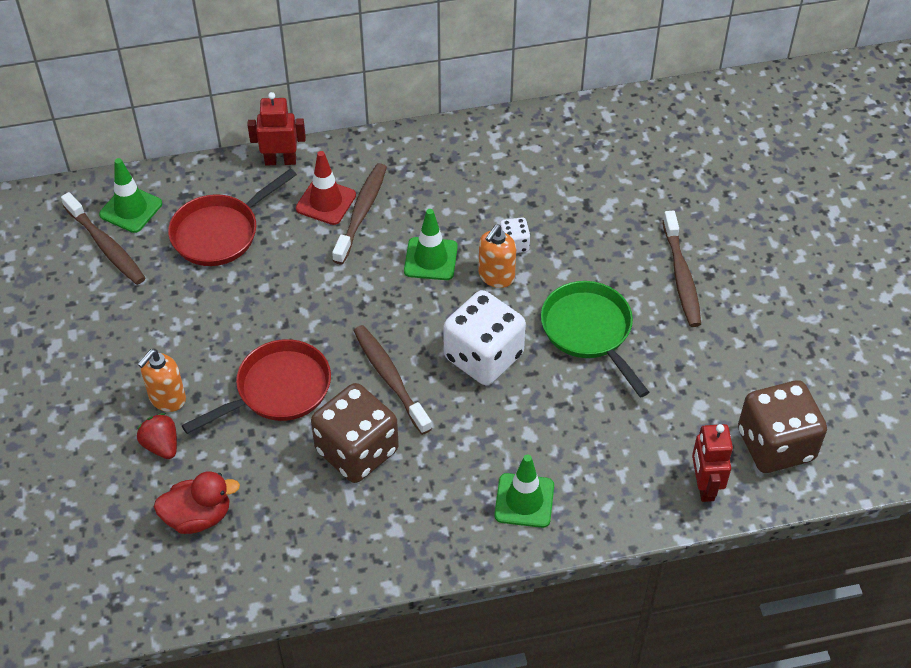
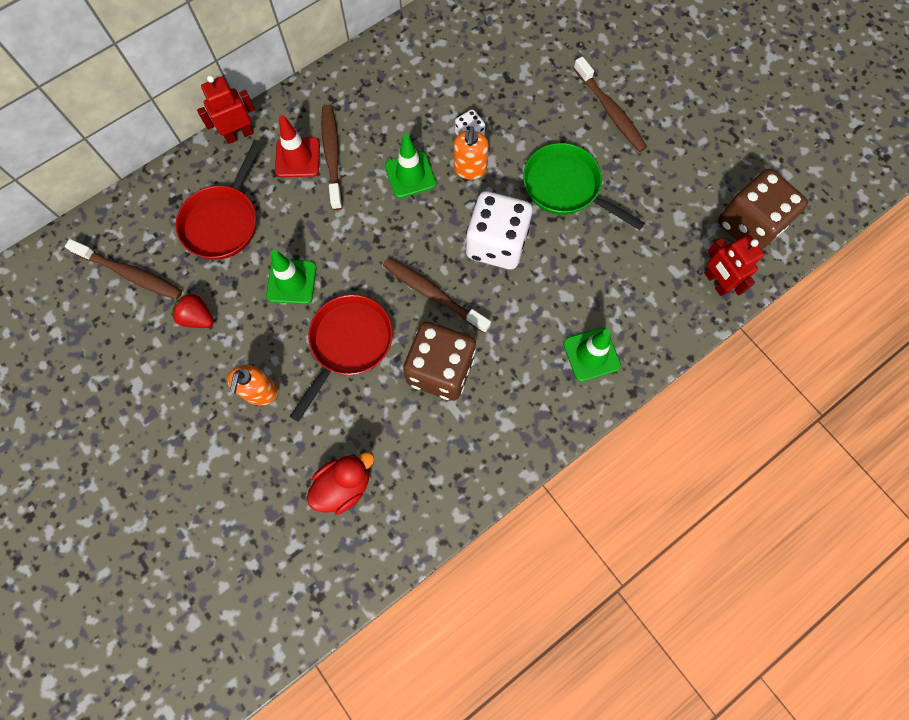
camera: 25 degrees left, 20 degrees up
(131, 209) = (134, 231): green traffic cone -> green traffic cone (291, 281)
(161, 445) = (278, 436): red strawberry -> red strawberry (198, 317)

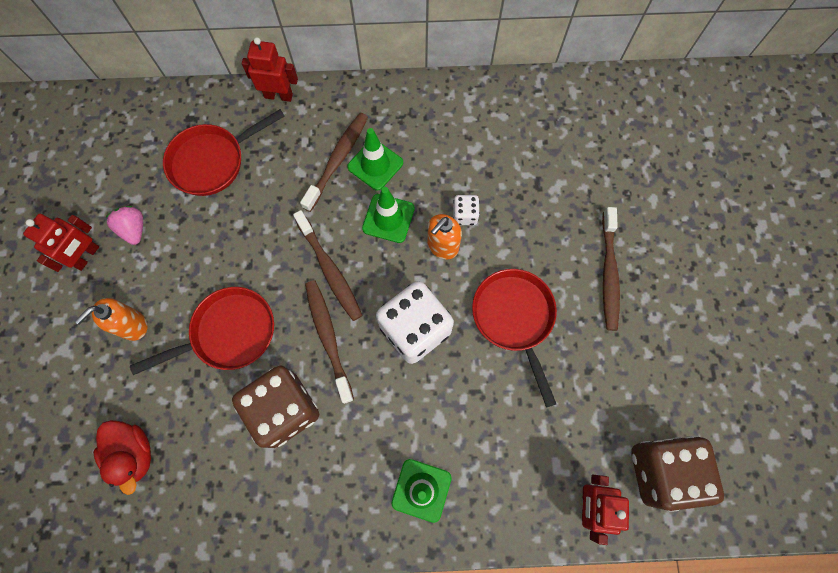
camera: 35 degrees right, 0 degrees up
(130, 274) = (113, 159): brown toothbrush -> brown toothbrush (329, 269)
(172, 365) = (87, 256): none -> red robot
(198, 317) = (134, 229): red strawberry -> pink strawberry
(291, 281) = (225, 248): green traffic cone -> green traffic cone (375, 165)
(297, 157) = (309, 144): red traffic cone -> none
(343, 485) = (134, 453): red duck -> red duck turned 60 degrees clockwise
(566, 187) = (514, 318): green pan -> red pan

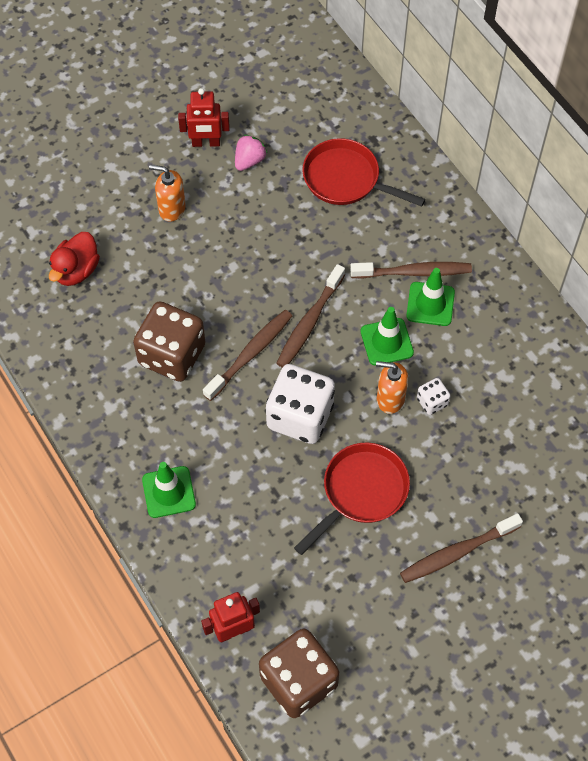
camera: 60 degrees right, 10 degrees down
(229, 333) = (208, 279): red pan -> none
(278, 95) = (443, 192): red robot -> none

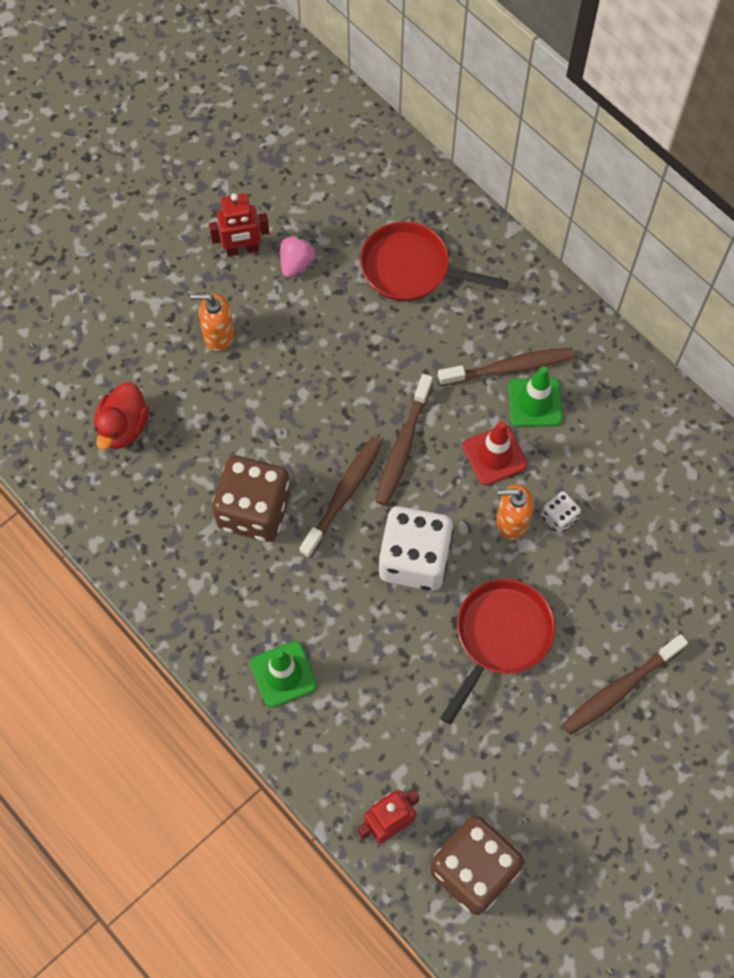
camera: 10 degrees left, 5 degrees up
(386, 342) = (494, 455): green traffic cone -> red traffic cone

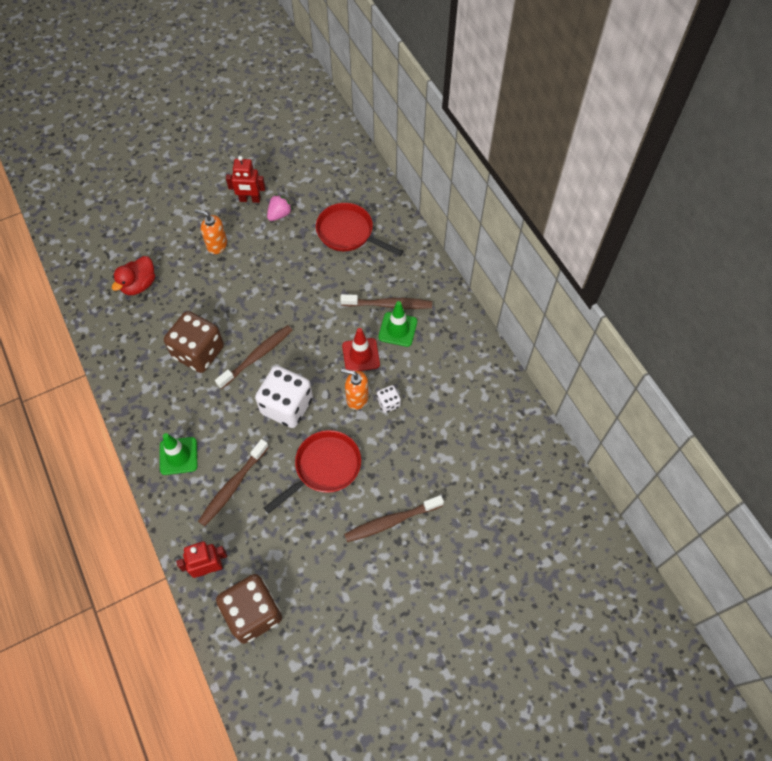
camera: 15 degrees right, 5 degrees down
(403, 446) = (305, 336): brown toothbrush -> brown toothbrush (233, 486)

